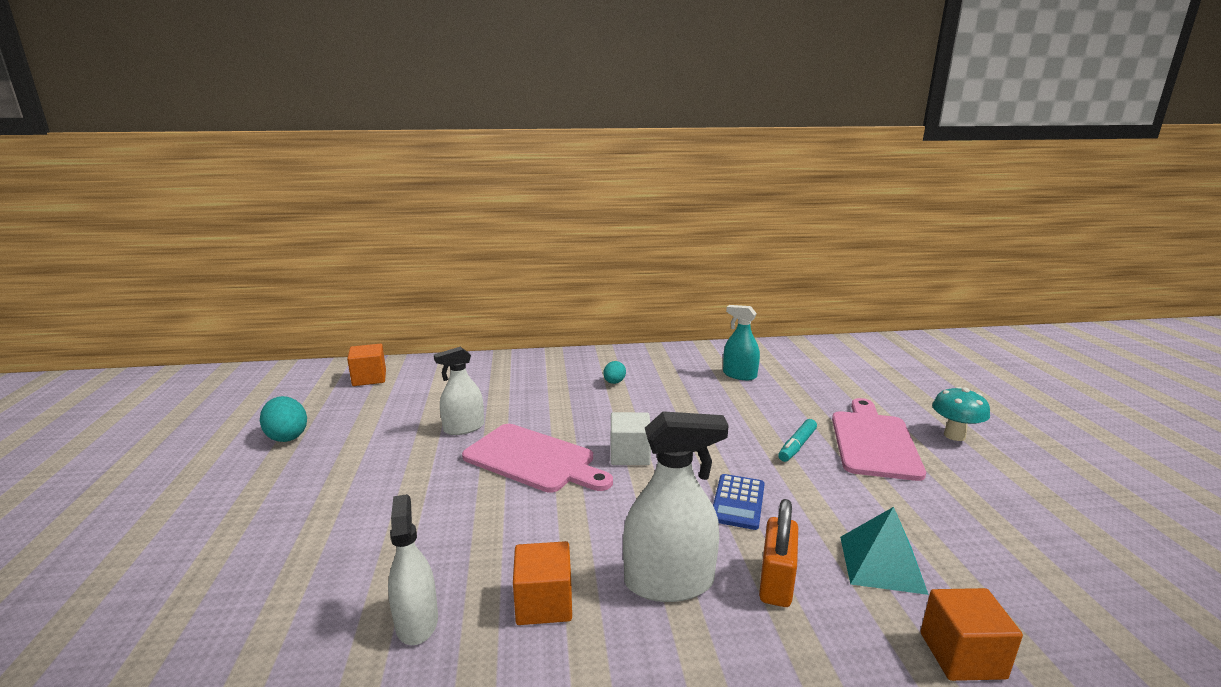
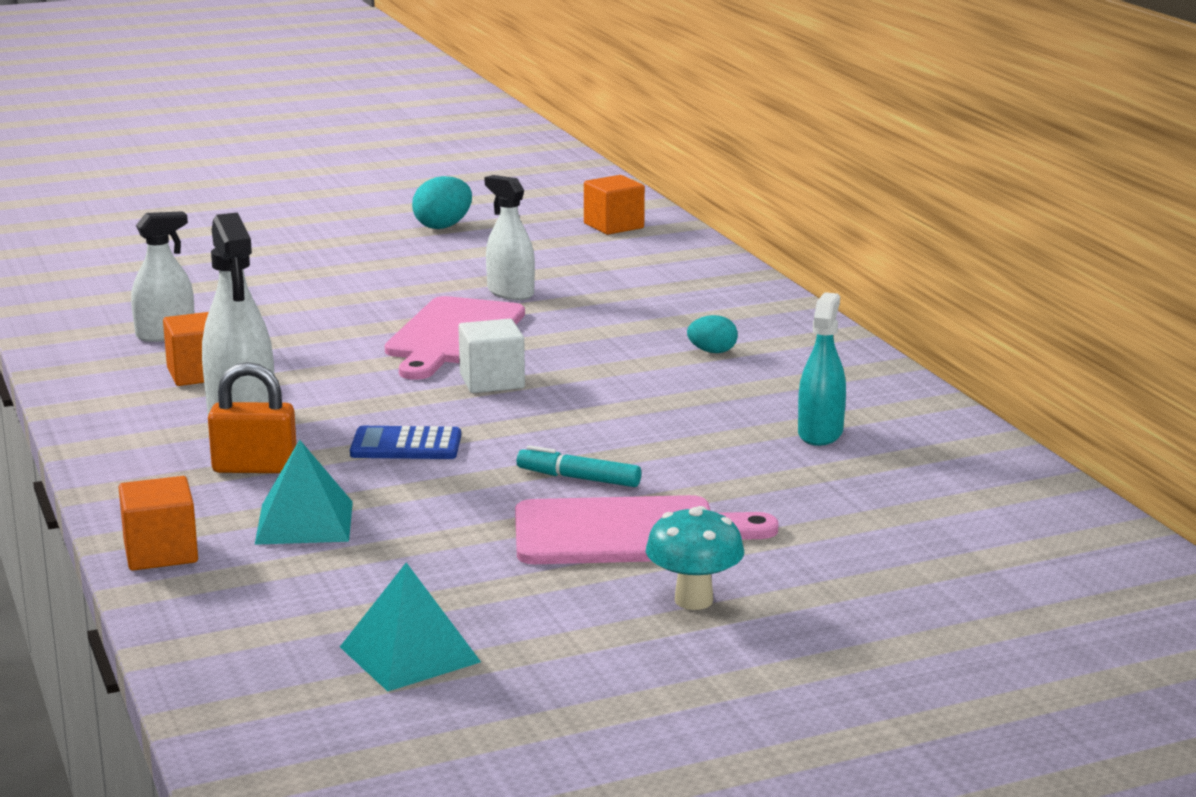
camera: 75 degrees right, 0 degrees up
(1074, 536) = (409, 654): none -> turquoise pyramid

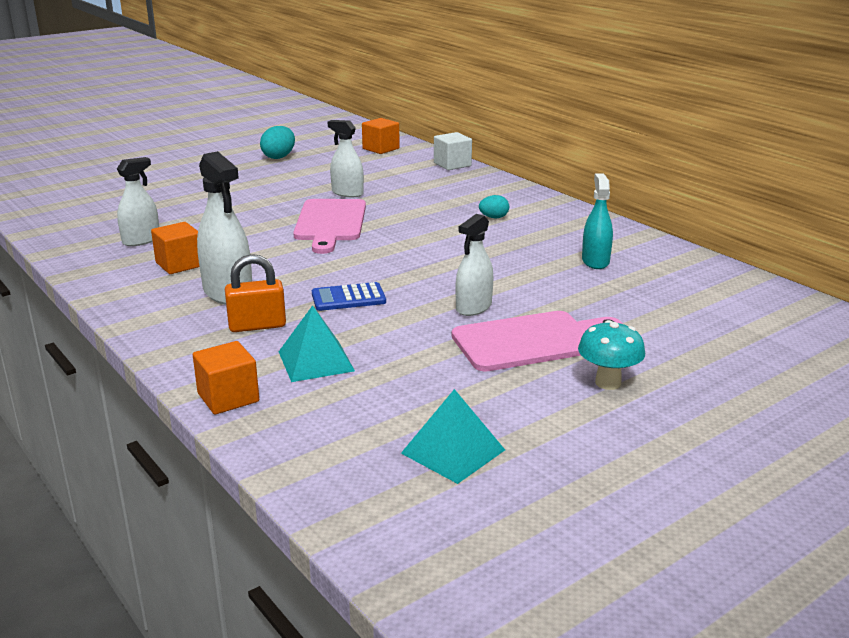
camera: 15 degrees left, 5 degrees up
(492, 381) = (374, 249): white cube -> white cube (452, 164)
(578, 478) = (473, 307): turquoise marker -> white spray bottle

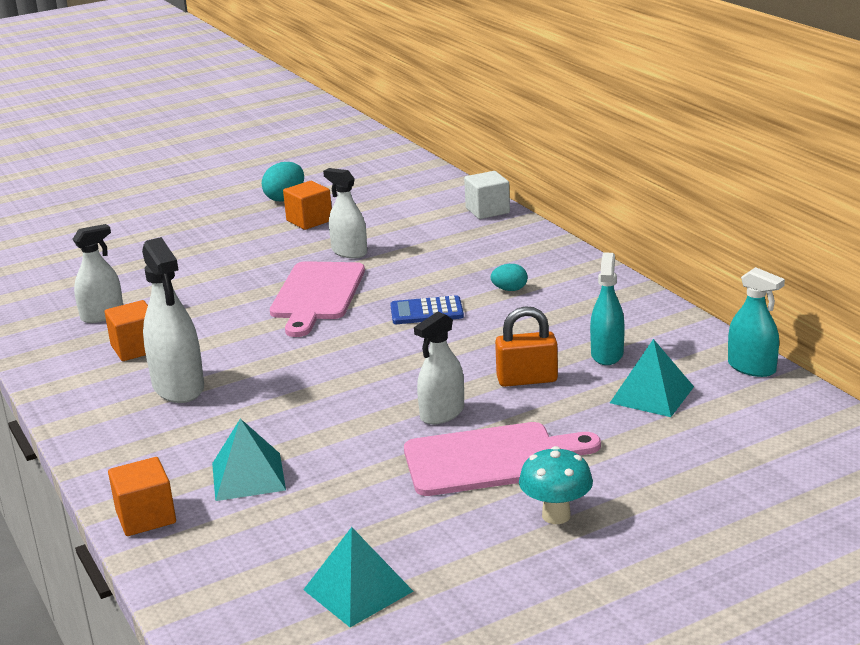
camera: 10 degrees right, 0 degrees up
(257, 325) = (198, 430): orange padlock -> orange padlock (527, 379)
(348, 298) = (307, 397): blue calculator -> blue calculator (426, 311)
(381, 149) = (409, 186): orange cube -> orange cube (309, 221)
(646, 289) = (652, 394): none -> turquoise pyramid
(718, 268) = (751, 367): none -> turquoise spray bottle

